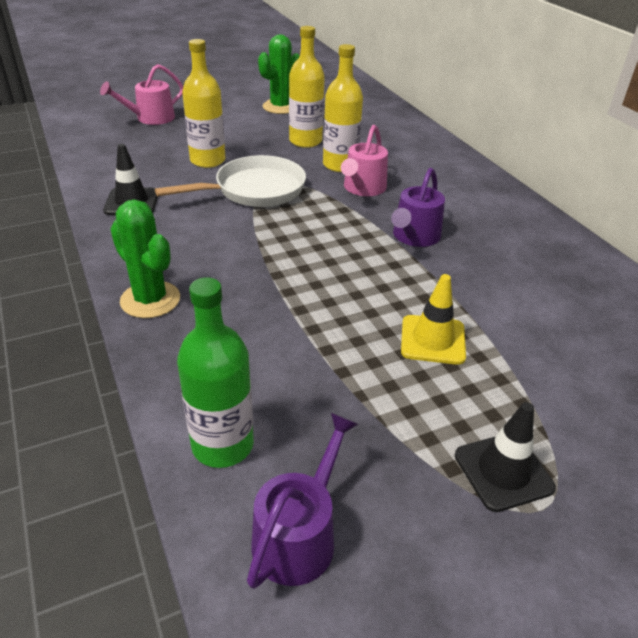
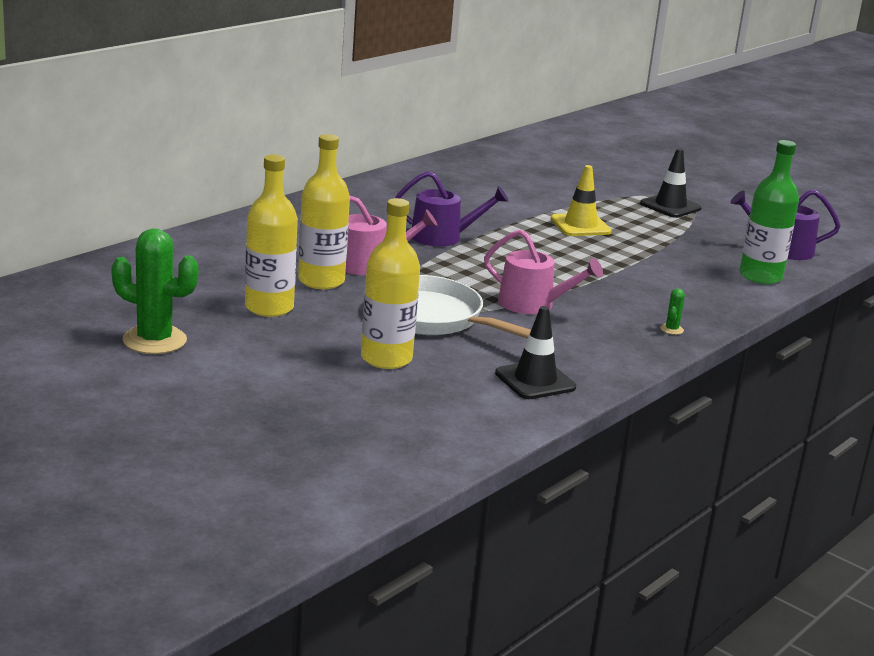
camera: 115 degrees left, 15 degrees down
(150, 300) = (671, 329): green cactus -> green cactus, size x0.41
(151, 118) = (284, 434): pink watering can -> pink watering can (532, 304)

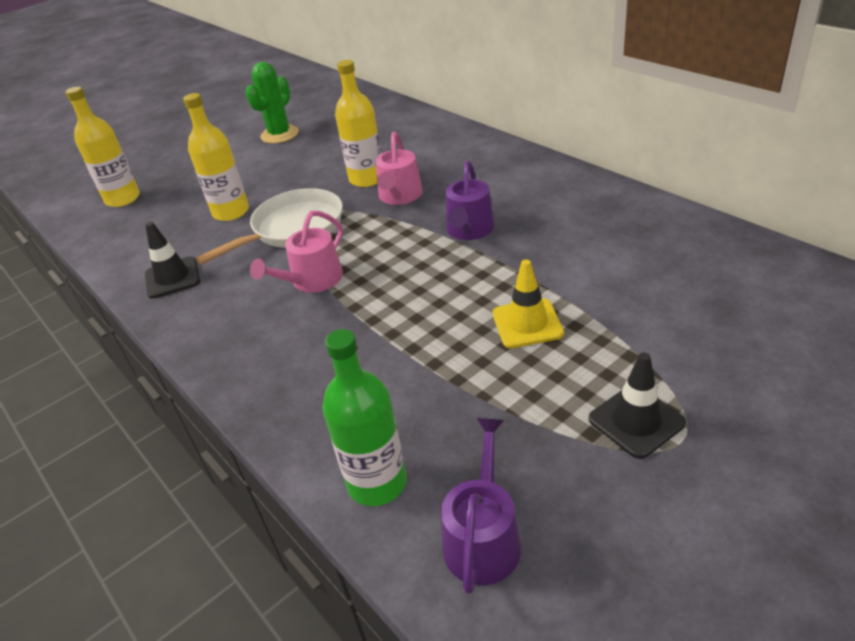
camera: 105 degrees right, 15 degrees up
(269, 307) = (321, 164): yellow bottle -> yellow bottle (123, 199)
(671, 329) = (241, 370): green cactus -> none

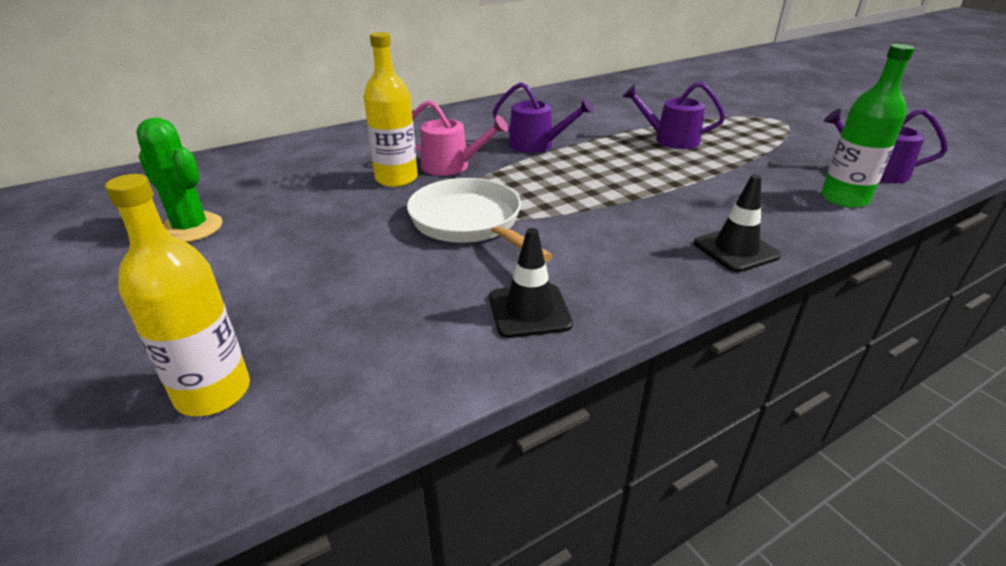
camera: 85 degrees left, 5 degrees down
(231, 212) = (387, 267): yellow bottle -> none
(312, 281) = (581, 214): pink watering can -> none
(527, 323) = (671, 140): yellow traffic cone -> purple watering can
(636, 421) = (765, 126): black traffic cone -> black traffic cone (735, 250)

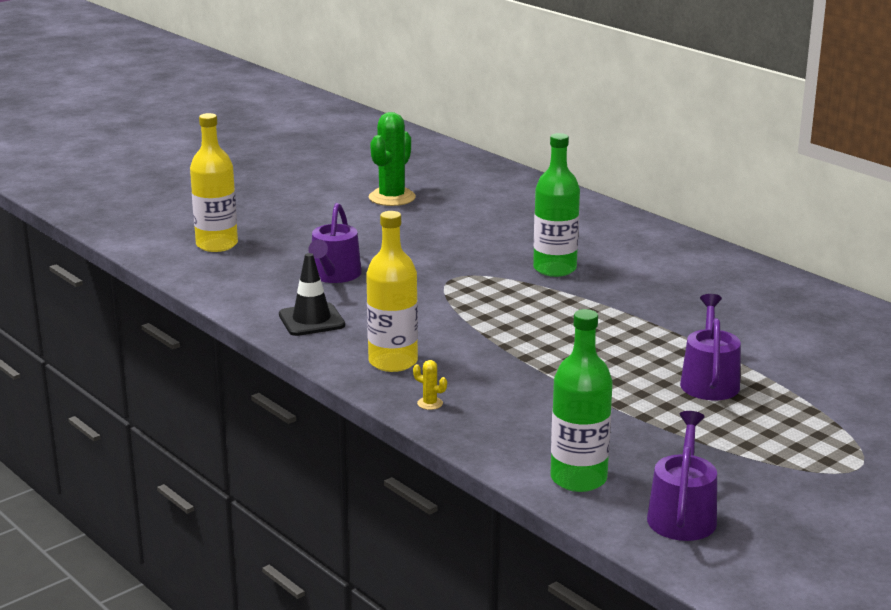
camera: 80 degrees right, 10 degrees down
(396, 179) = (512, 250): yellow bottle -> yellow bottle (393, 362)
(451, 166) = (554, 269): pink watering can -> green bottle
(470, 223) = (438, 288): white pan -> none
(536, 144) = (639, 304): purple watering can -> purple watering can (334, 275)
(735, 250) = (430, 403): black traffic cone -> yellow cactus

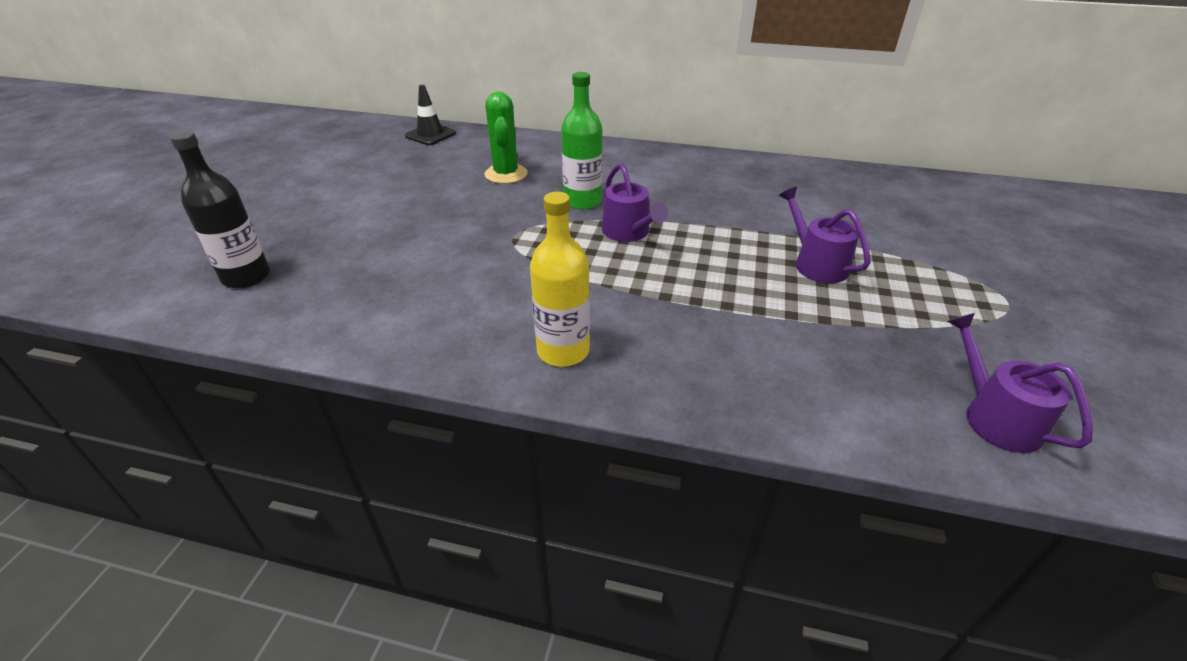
camera: 35 degrees left, 15 degrees up
(217, 245) = (246, 277): yellow bottle -> black bottle
(311, 320) = (432, 332): black traffic cone -> black traffic cone (430, 135)
(334, 275) = (404, 271): purple watering can -> purple watering can (628, 232)
(392, 198) = (378, 176): green cactus -> green cactus (506, 174)
(430, 403) = (652, 388): yellow cactus -> none
(578, 479) = (876, 418): green bottle -> none

